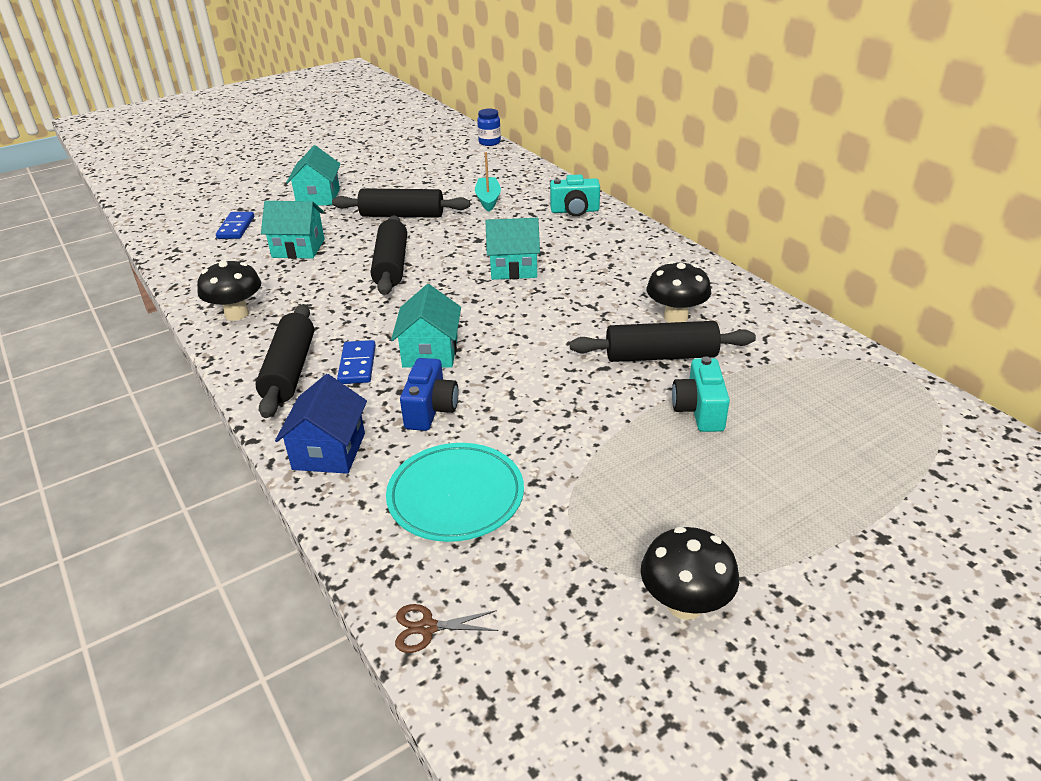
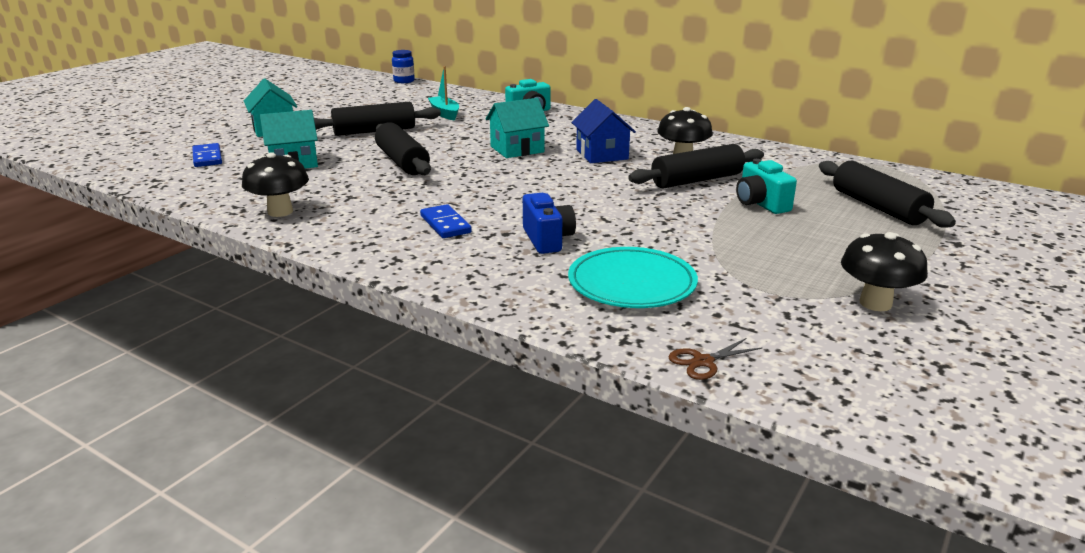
camera: 25 degrees left, 10 degrees down
(290, 371) = (383, 238): black rolling pin -> black rolling pin (878, 207)
(329, 451) = (485, 280): blue house -> blue house (602, 154)
(430, 352) = (504, 207): turquoise house -> none

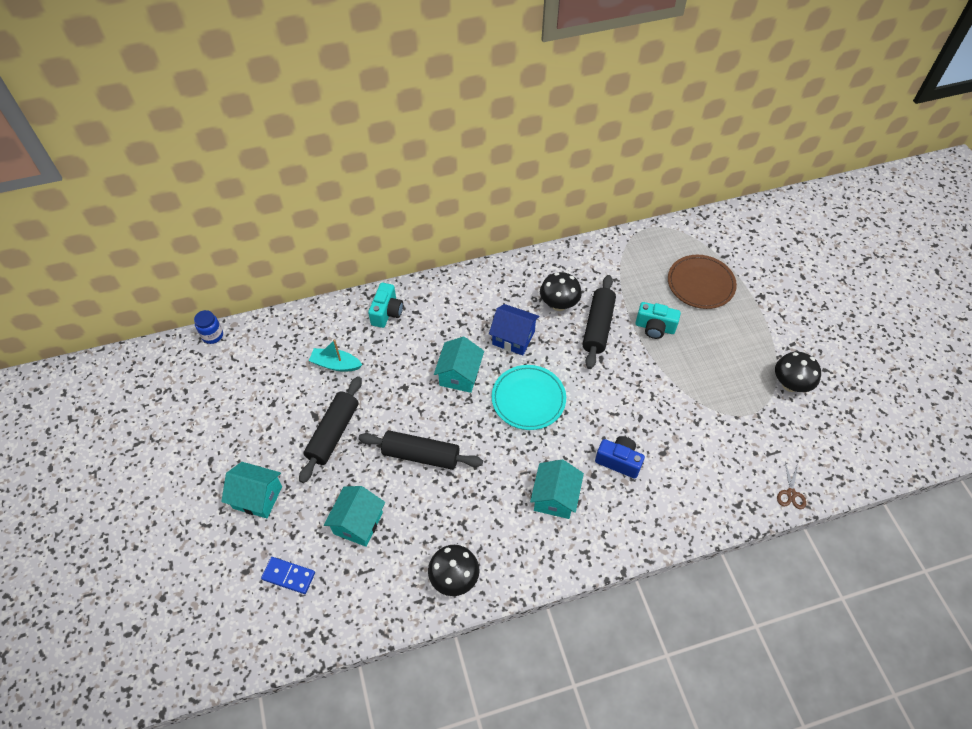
camera: 50 degrees left, 30 degrees up
(445, 224) = (555, 497): blue domino -> turquoise house
(632, 284) = (700, 463): turquoise plate -> turquoise plate (528, 399)
(878, 207) = (700, 284): black rolling pin -> brown plate

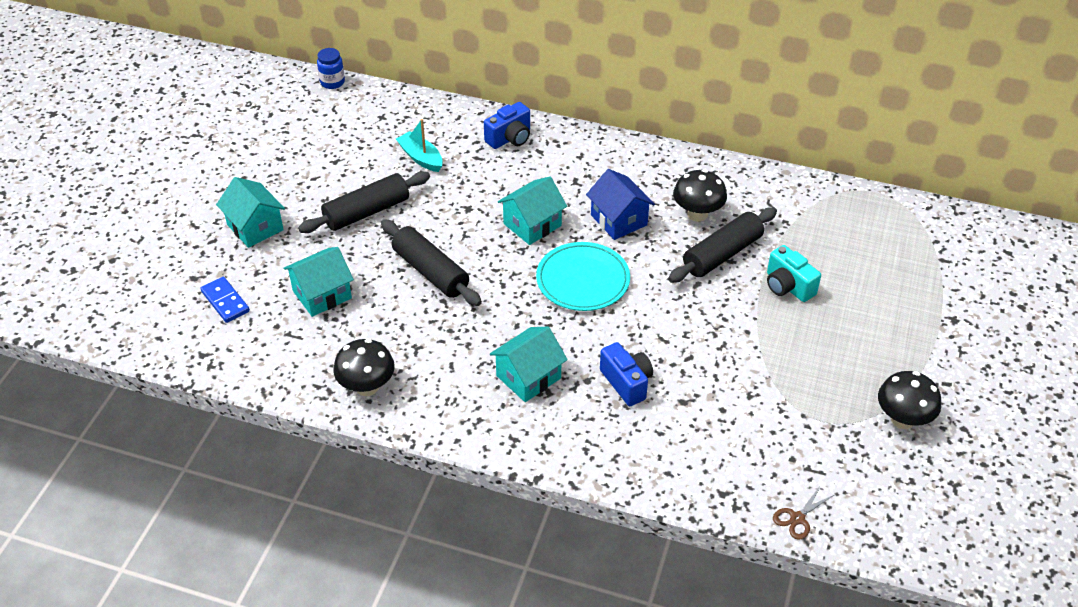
camera: 35 degrees right, 10 degrees down
(387, 312) = (510, 138): turquoise camera -> blue camera
(700, 284) = (885, 272): brown plate -> none

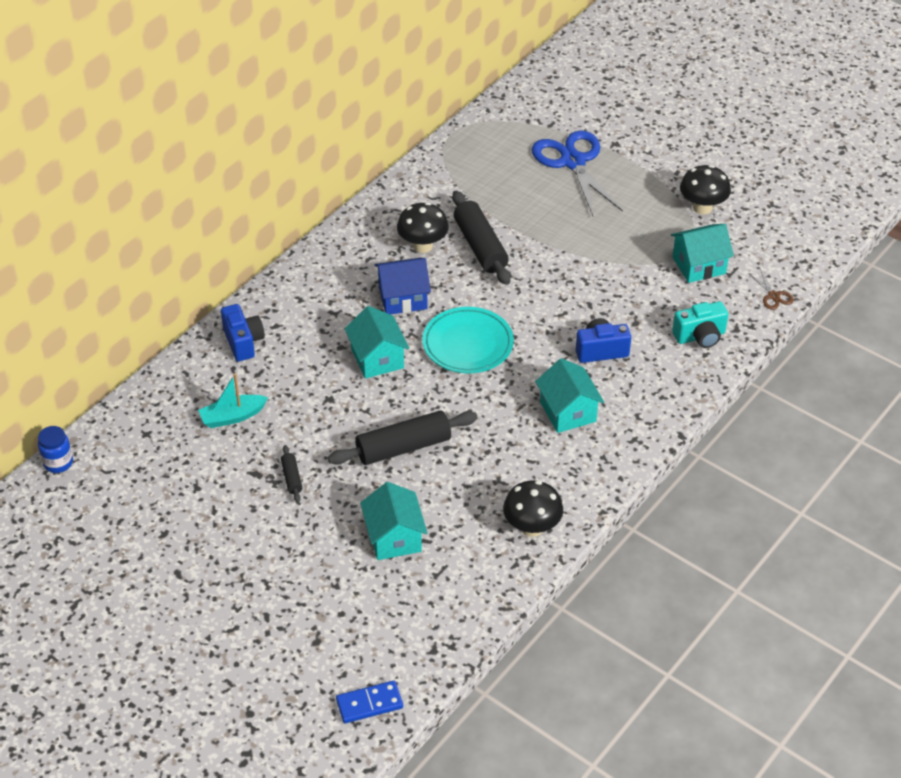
camera: 70 degrees left, 0 degrees up
(225, 301) = (366, 619): blue domino -> blue domino (369, 704)
(255, 227) = (265, 575): turquoise house -> turquoise house (699, 265)
(366, 212) = (291, 478): black rolling pin -> black rolling pin, size x0.46
(787, 286) = (537, 220): turquoise camera -> turquoise camera (700, 336)
(898, 292) = (573, 161): none -> blue scissors

